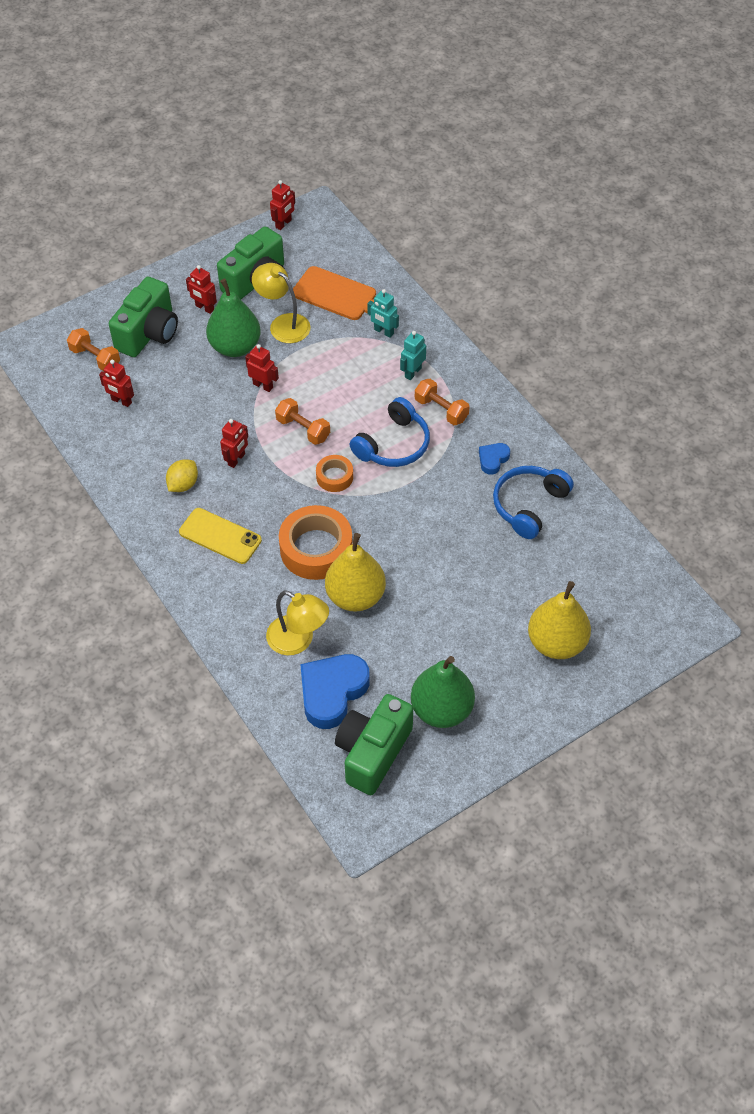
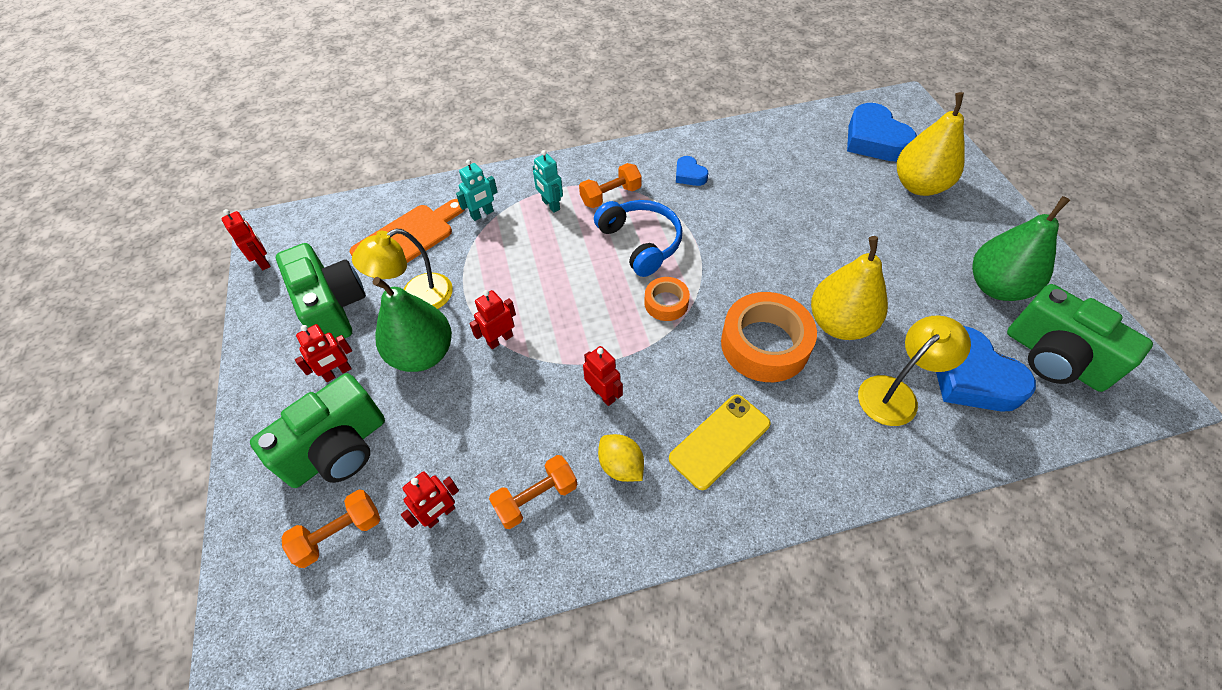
camera: 70 degrees left, 0 degrees up
(149, 333) = (338, 449): green camera -> green camera turned 90 degrees clockwise
(303, 429) = (585, 316): orange dumbbell -> orange dumbbell (536, 498)
(529, 505) = (753, 164): blue headphones -> none
(612, 600) = (874, 140): none -> blue heart

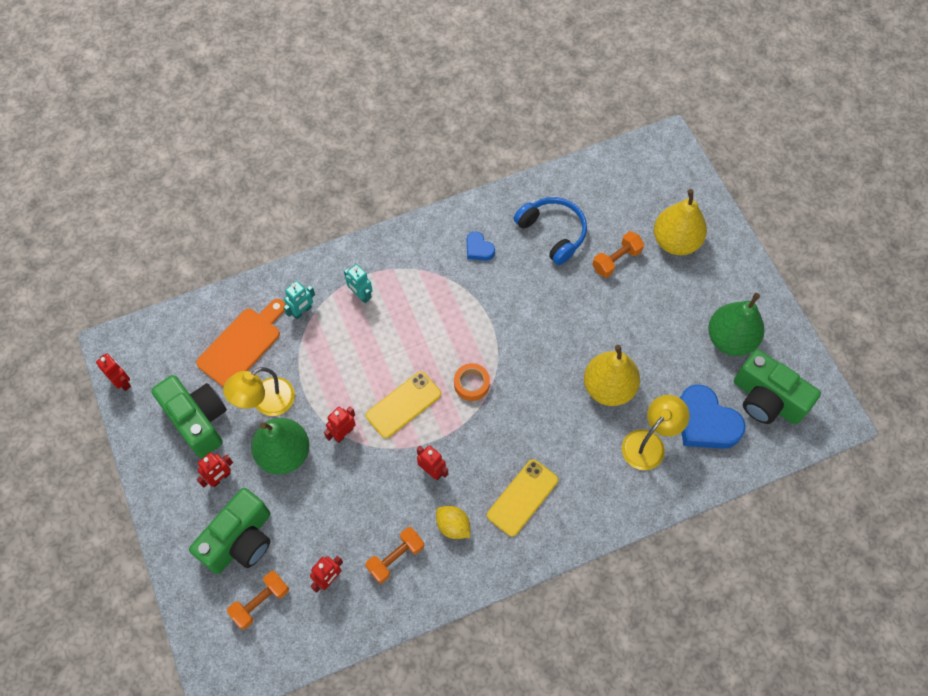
camera: 10 degrees left, 10 degrees up
(579, 316) = (403, 405): none -> yellow phone
(610, 196) = (412, 279): orange dumbbell -> orange dumbbell (616, 260)
(640, 243) = (444, 327): blue headphones -> blue headphones (552, 233)
(765, 344) = (551, 413): orange tape -> none
(874, 140) = (639, 192): blue heart -> none

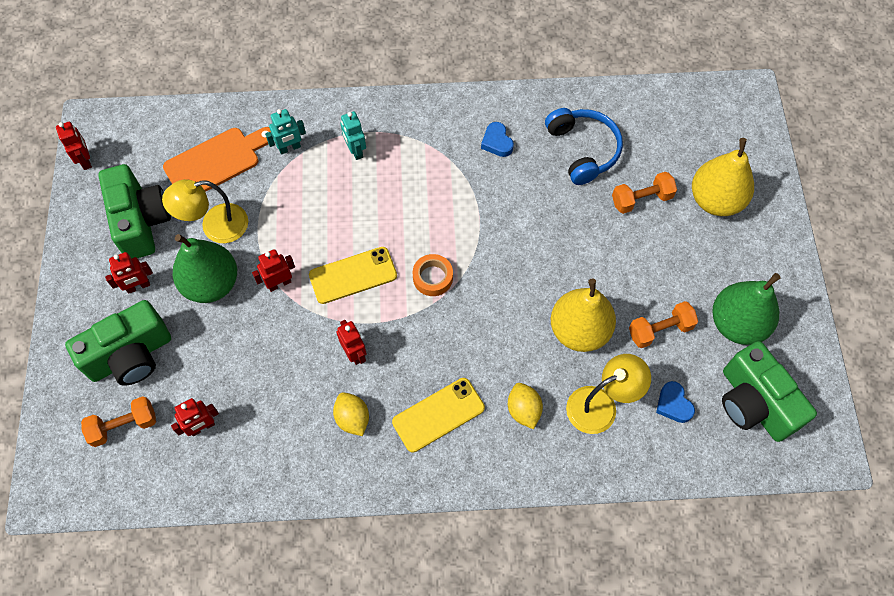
camera: 20 degrees right, 0 degrees up
(395, 557) = (279, 430): orange dumbbell -> orange dumbbell (660, 330)
(589, 469) = (523, 410): none -> yellow lemon
(705, 422) = (673, 404): blue heart -> blue heart, size x0.50

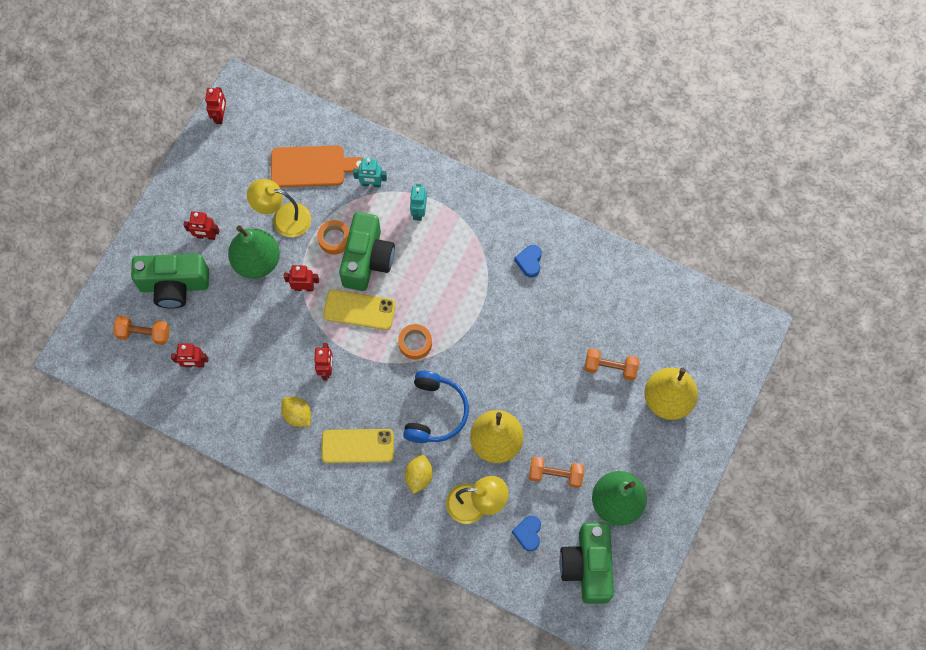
camera: 30 degrees right, 5 degrees up
(141, 222) = (234, 187): green camera -> green camera (367, 260)
(283, 219) = (334, 239): none -> orange tape
(352, 418) = (297, 415): yellow lemon -> yellow lemon turned 45 degrees counterclockwise
(583, 150) = (591, 303): blue headphones -> blue headphones (435, 412)

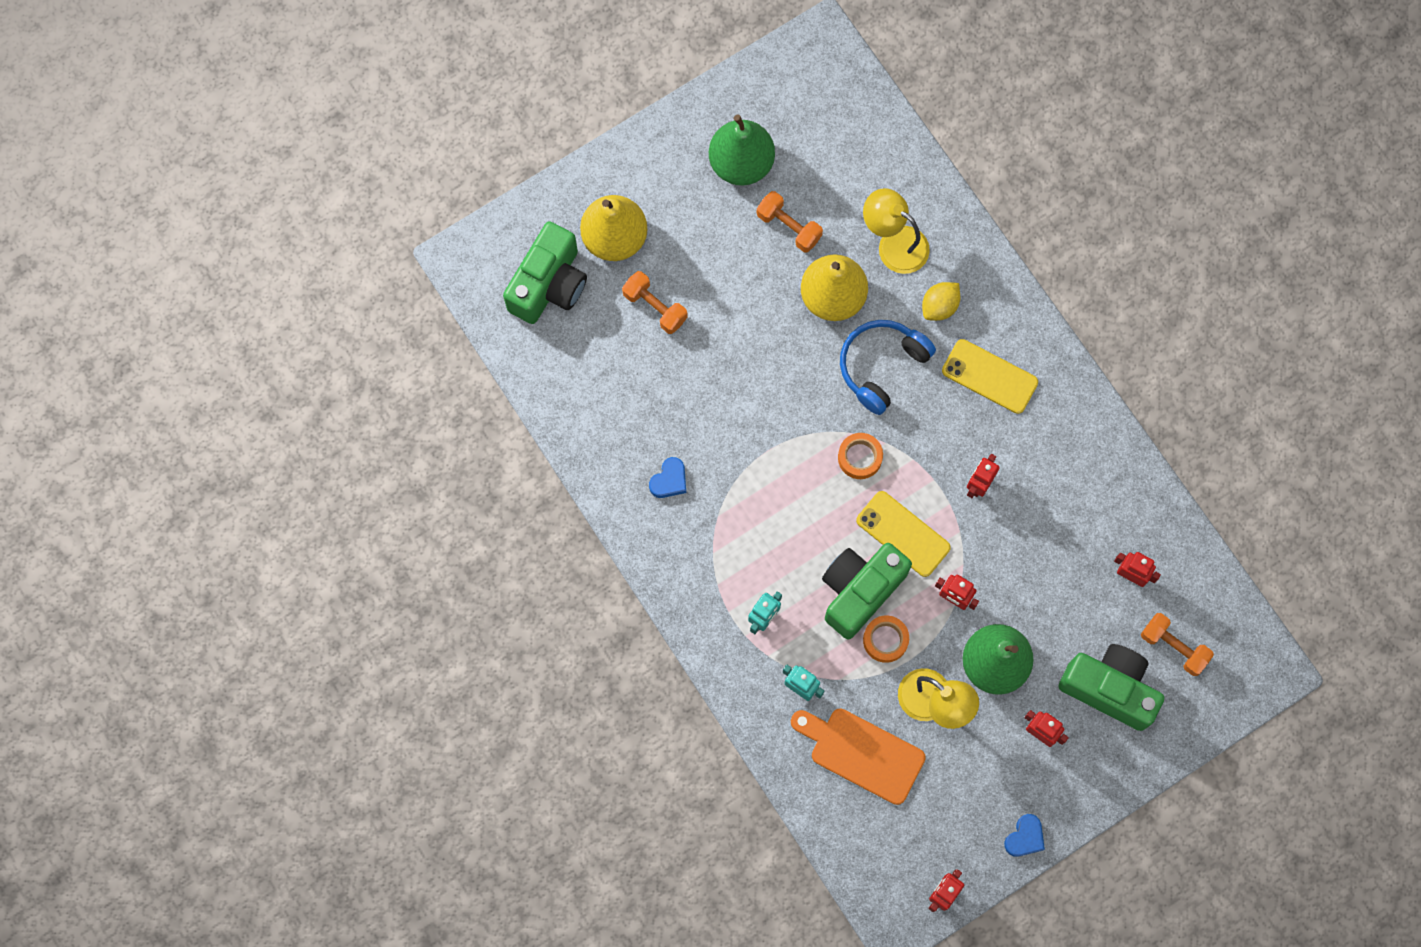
camera: 150 degrees left, 5 degrees up
(297, 415) = (1039, 448): yellow lemon -> none
(528, 533) = (855, 183): blue heart -> blue heart (1025, 837)
(587, 566) = (812, 118): green camera -> green camera (549, 285)

